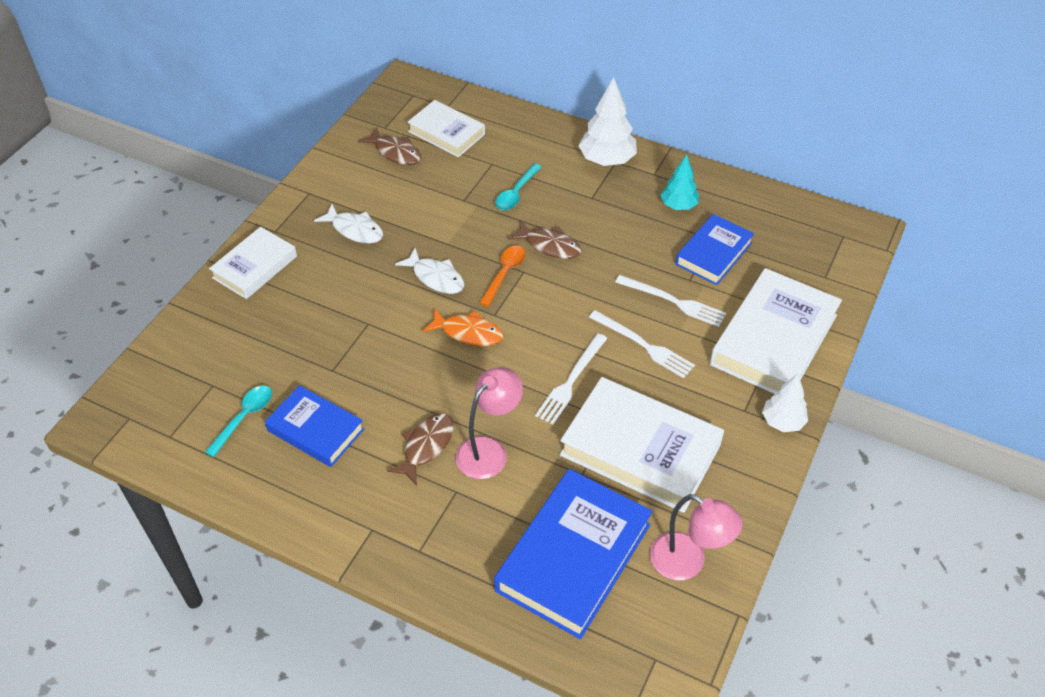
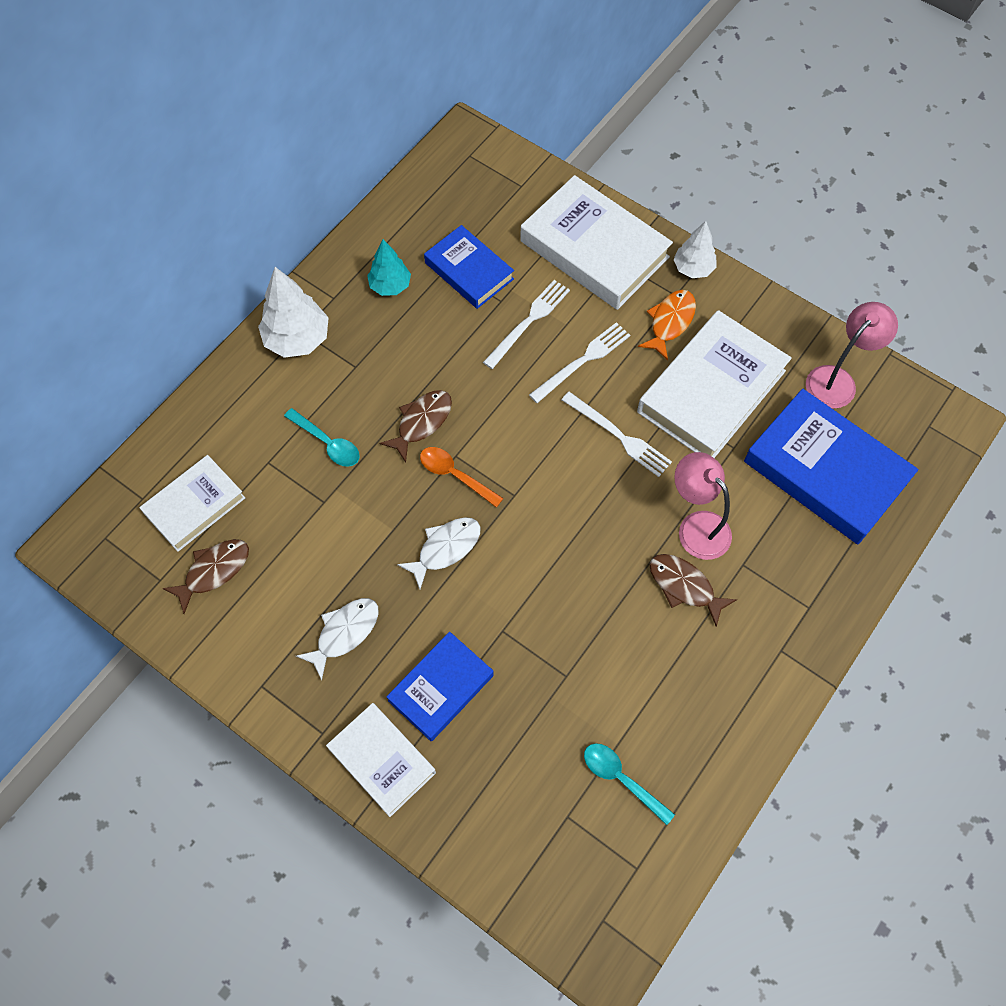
camera: 80 degrees left, 15 degrees up
(315, 430) = (648, 699): blue book -> blue book (441, 688)
(468, 333) = (536, 525): orange fish -> orange fish (670, 322)

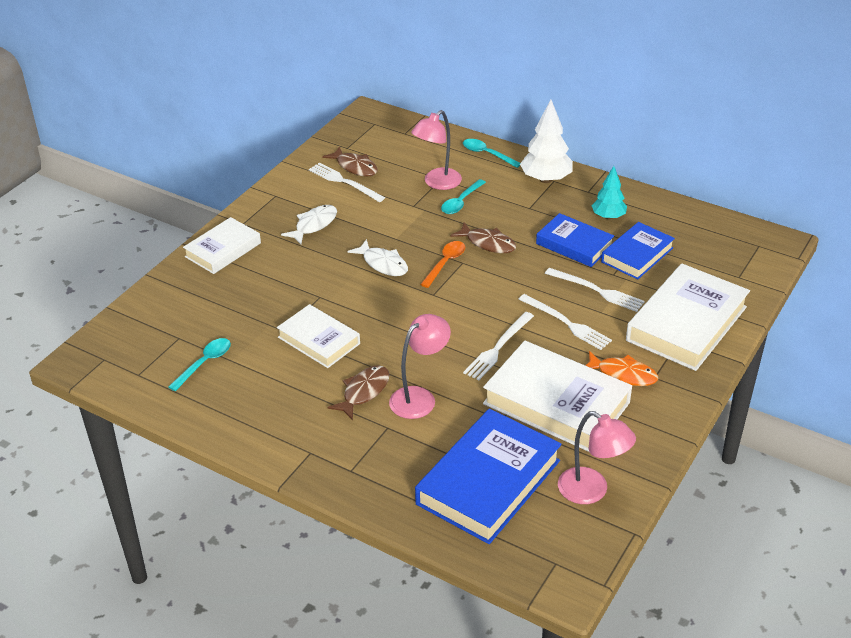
camera: 85 degrees right, 25 degrees down
(195, 506) = (402, 153): white book -> white book (319, 340)
(223, 399) = (487, 154): none -> turquoise spoon
(248, 588) = (344, 182): none -> white fork
(278, 467) = (437, 183): none -> pink lamp
(344, 633) = (314, 225): white fish -> white fish turned 90 degrees counterclockwise
(441, 688) = (274, 271): blue book -> blue book (574, 244)
(693, 268) = (688, 387): white tree -> none

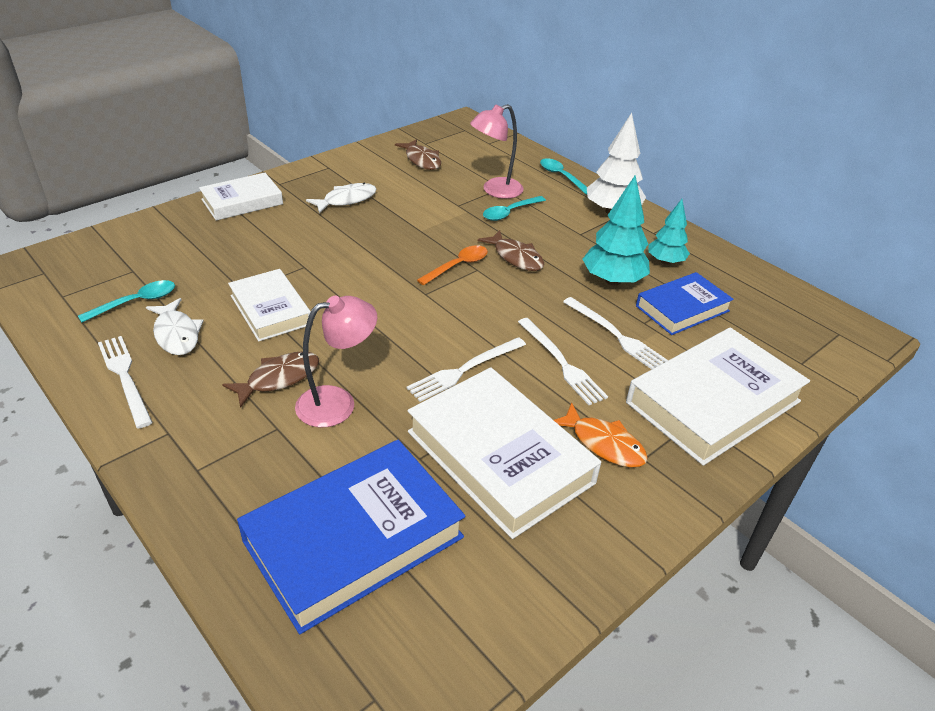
camera: 15 degrees right, 0 degrees up
(344, 182) = (402, 170): white fork -> white fork (125, 377)
(383, 264) = (391, 251): white fish -> white fish (176, 334)
(574, 244) = (612, 281): blue book -> turquoise tree
(591, 491) = (484, 597): pink lamp -> none

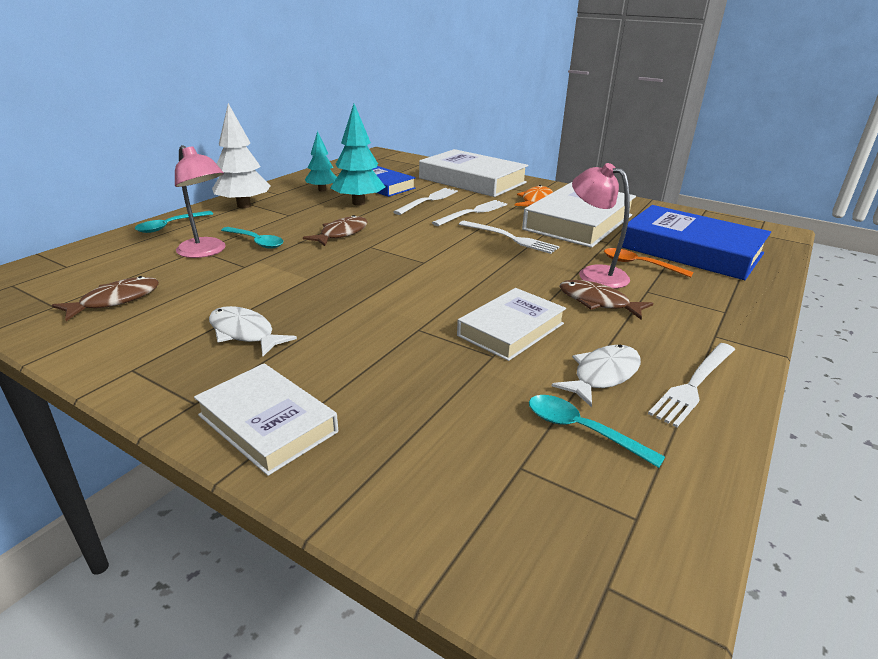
camera: 105 degrees left, 10 degrees down
(458, 266) = (369, 254): orange spoon -> orange spoon (639, 265)

